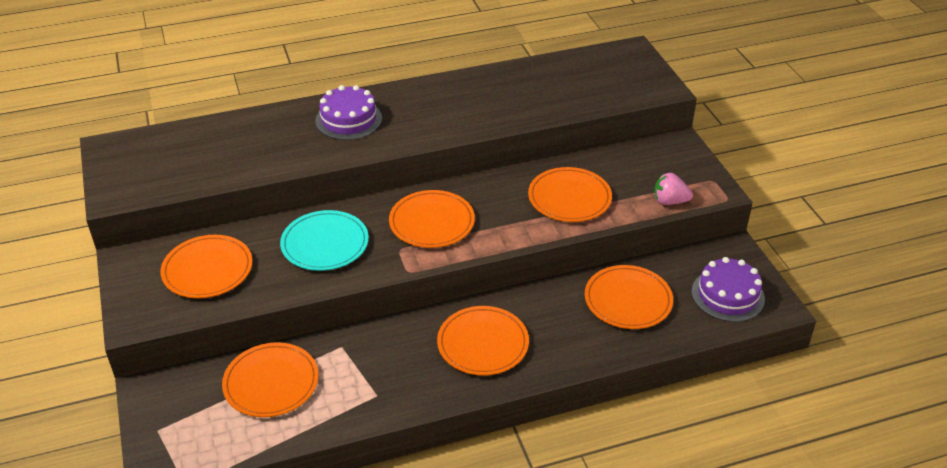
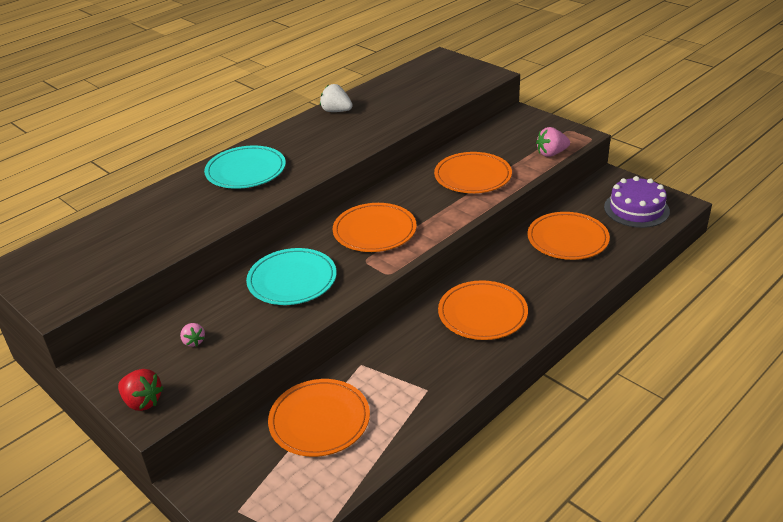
camera: 25 degrees left, 5 degrees down
(134, 307) = (142, 401): none -> red strawberry
(207, 270) = (193, 341): orange plate -> pink strawberry
(348, 119) = (246, 171): purple cake -> turquoise plate
(478, 81) = (336, 111): none -> white strawberry

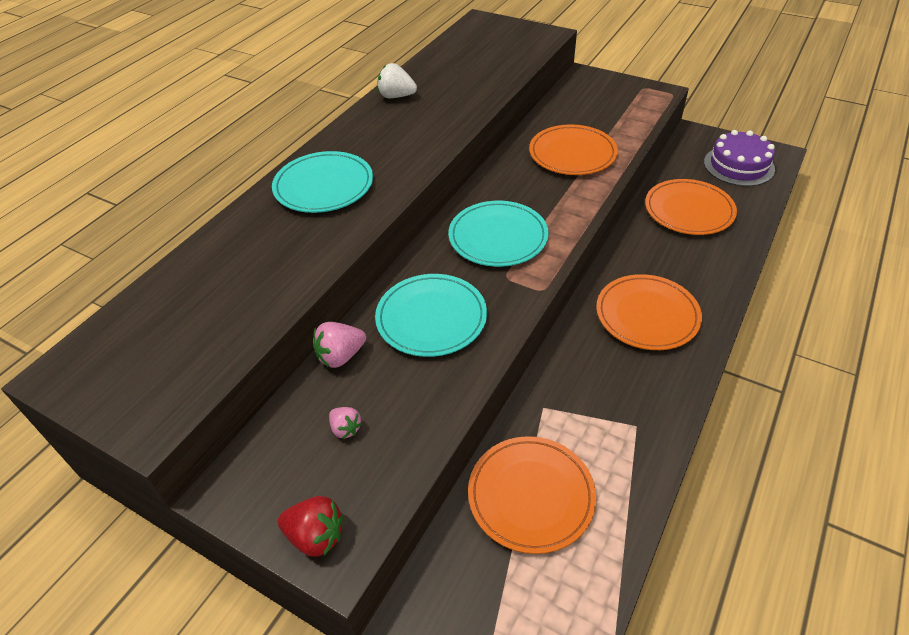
camera: 15 degrees left, 10 degrees up
(374, 231) = (498, 237): orange plate -> turquoise plate
(551, 153) = (641, 116): pink strawberry -> pink strawberry (341, 356)

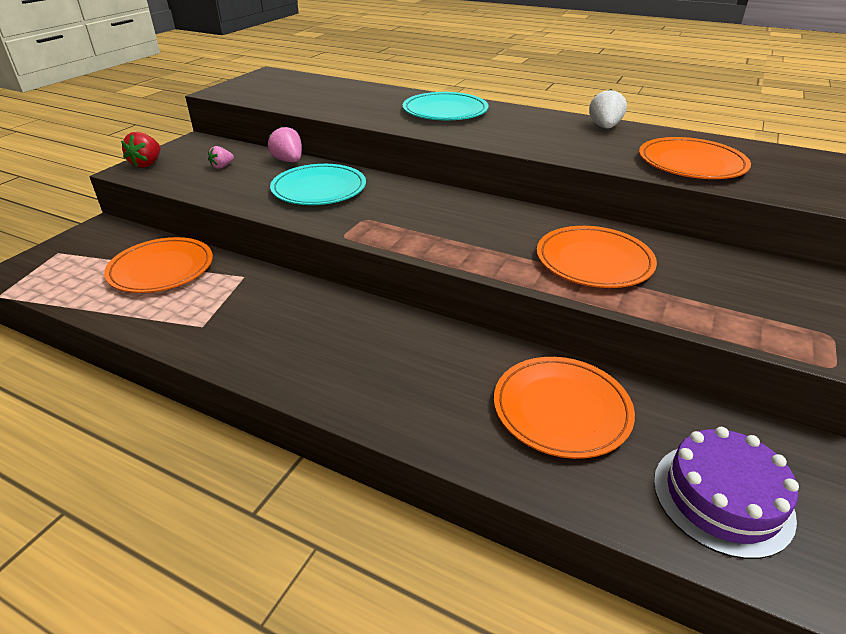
camera: 85 degrees right, 10 degrees down
(498, 237) = (424, 215): turquoise plate -> none
(647, 315) = (347, 347): orange plate -> orange plate (691, 163)

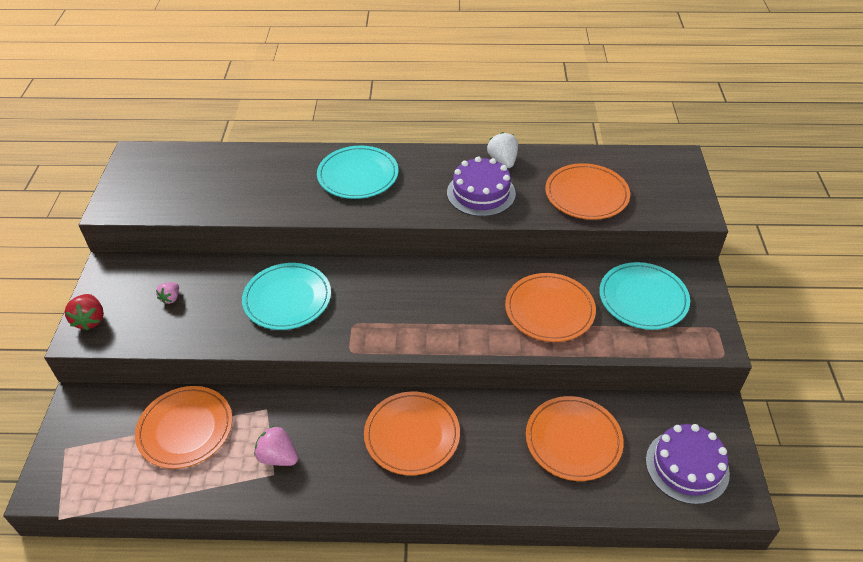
camera: 25 degrees left, 10 degrees up
(288, 161) = (229, 268): pink strawberry -> pink strawberry (278, 457)
(367, 340) = (412, 435): none -> orange plate
(563, 141) = (481, 193): none -> purple cake
(729, 281) = (643, 298): none -> turquoise plate

